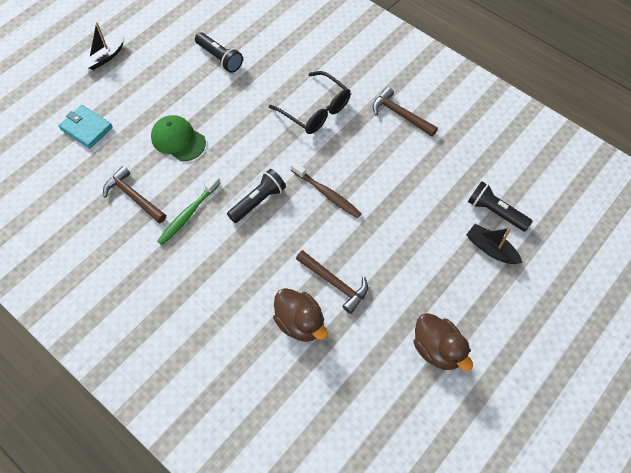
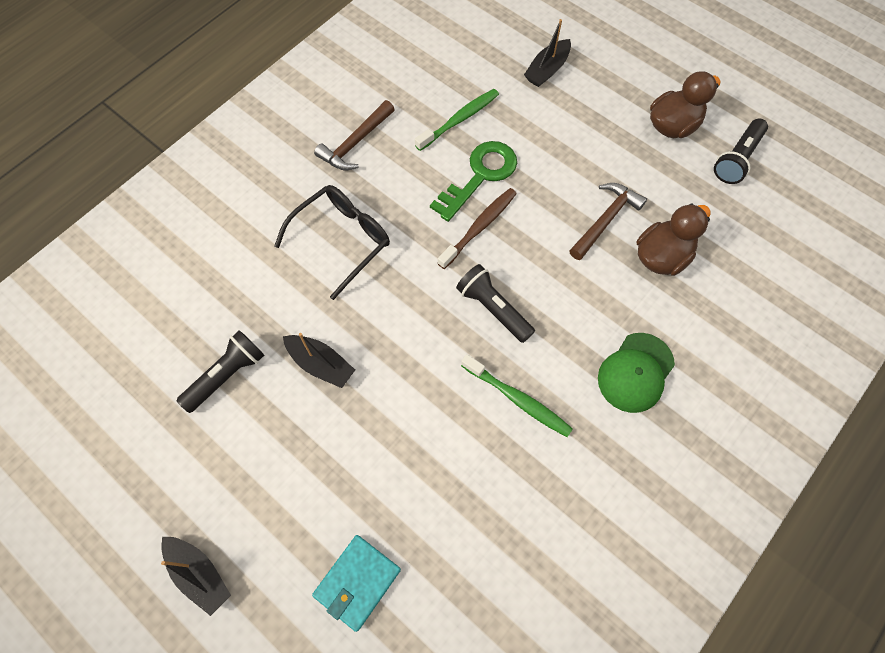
camera: 90 degrees left, 5 degrees up
(133, 197) = (491, 482): brown hammer -> none
(178, 140) = (386, 426): green cap -> green cap (635, 372)
(223, 104) = (321, 364): none -> black boat
(374, 195) = (480, 176): none -> green key
(429, 182) = (459, 119): none -> green toothbrush
(495, 212) = (499, 61): black flashlight -> black flashlight (737, 159)

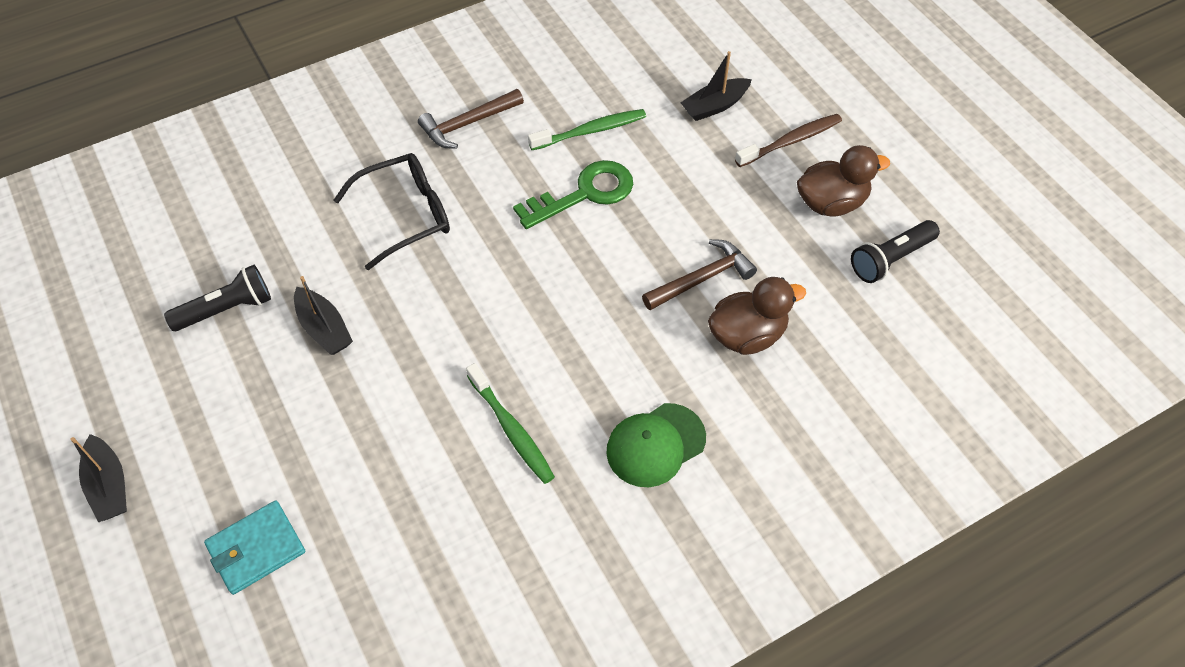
camera: 20 degrees right, 10 degrees down
(479, 227) = (557, 245): brown toothbrush -> brown toothbrush (791, 141)
(493, 308) = (531, 331): black flashlight -> none

